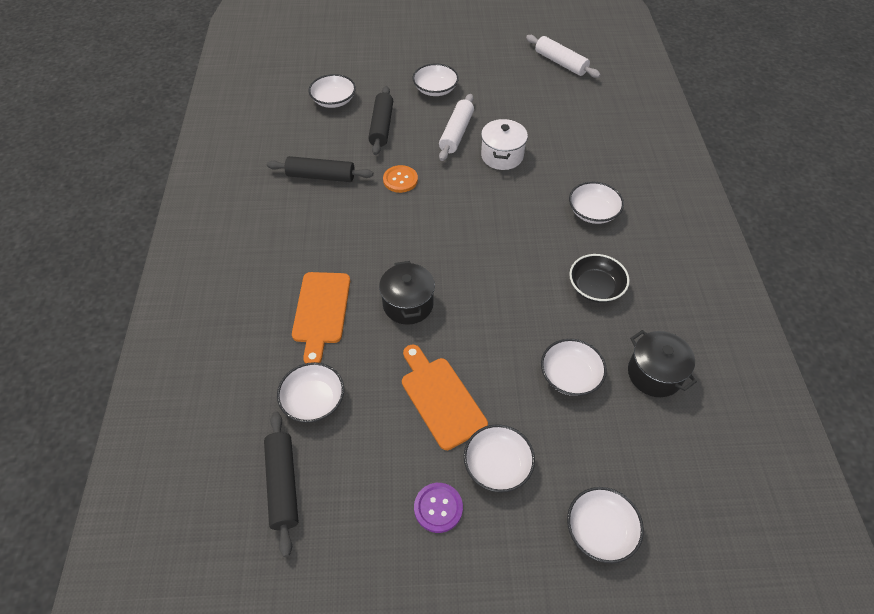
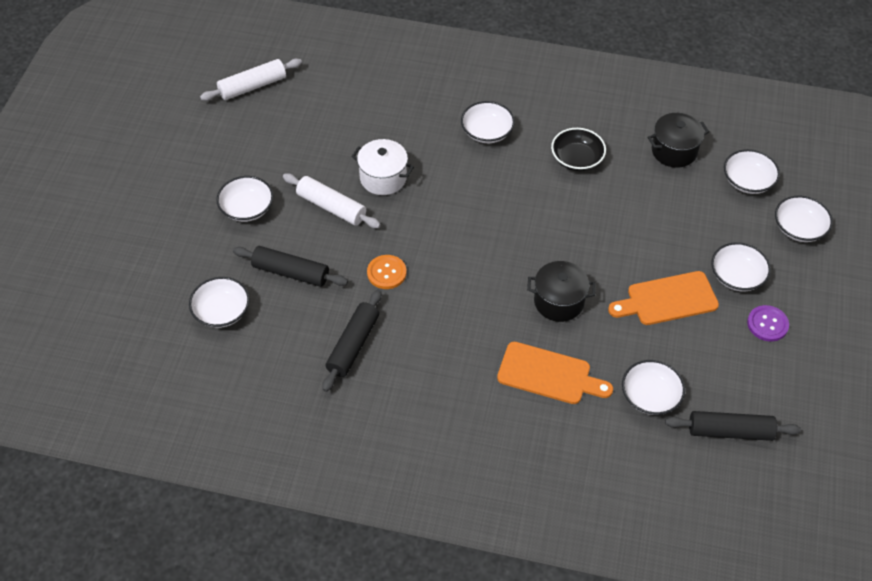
camera: 75 degrees left, 0 degrees up
(570, 376) = (664, 205): white bowl -> white bowl (748, 181)

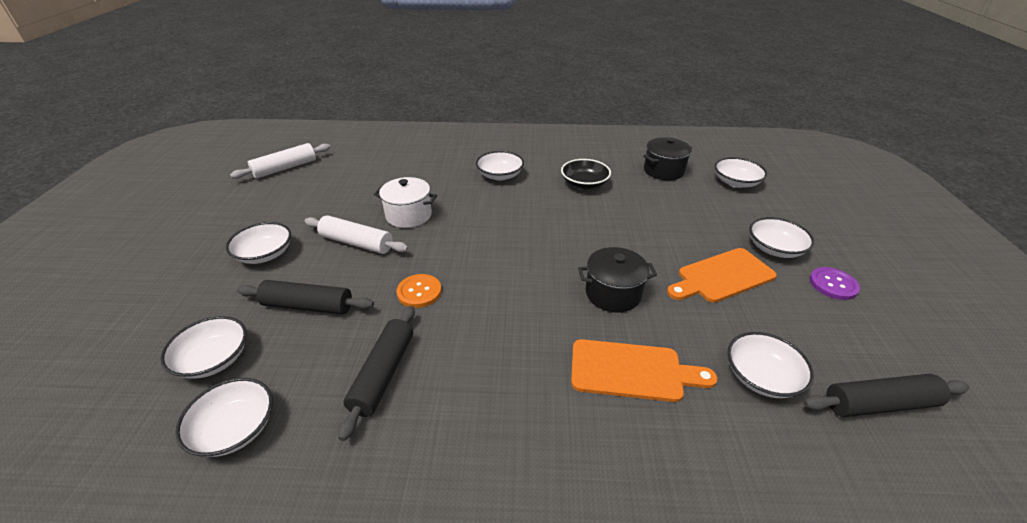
camera: 10 degrees left, 15 degrees down
(799, 228) = (801, 207): white bowl -> white bowl (235, 428)

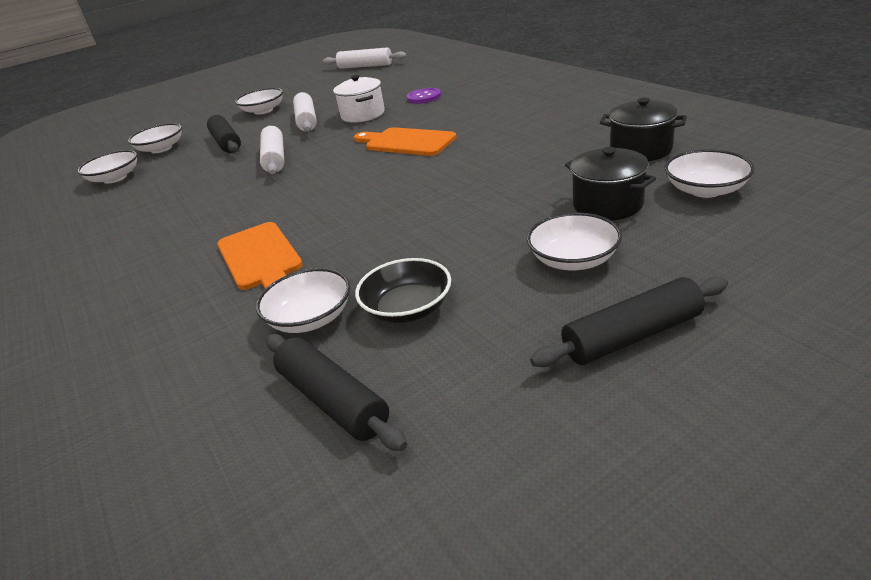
camera: 60 degrees right, 5 degrees down
(383, 374) = (183, 187): black rolling pin -> black rolling pin (632, 336)
(419, 292) = (275, 158): orange button -> white rolling pin
(500, 175) = (477, 107): white bowl -> none
(584, 184) = (529, 135): black bowl -> black bowl (408, 308)
(613, 293) = (358, 214): black pot -> black pot (608, 204)
(722, 276) = (460, 249): orange cutting board -> orange cutting board (406, 142)
(833, 284) = (549, 317): purple button -> purple button (424, 97)

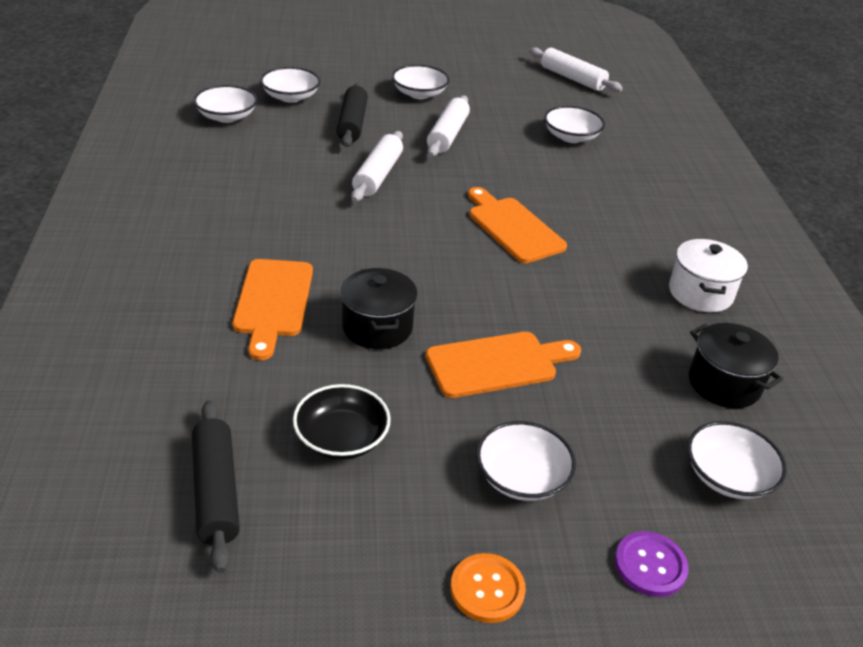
camera: 20 degrees right, 5 degrees up
(310, 318) = (261, 397): white bowl -> white bowl (571, 137)
(363, 115) = (506, 159): white pot -> white pot (700, 293)
(424, 97) = (587, 168): purple button -> purple button (650, 565)
(479, 210) = (497, 364): none -> orange cutting board
(608, 204) = (617, 433): black pot -> black pot (377, 327)
(632, 336) = (487, 589): black rolling pin -> orange button

